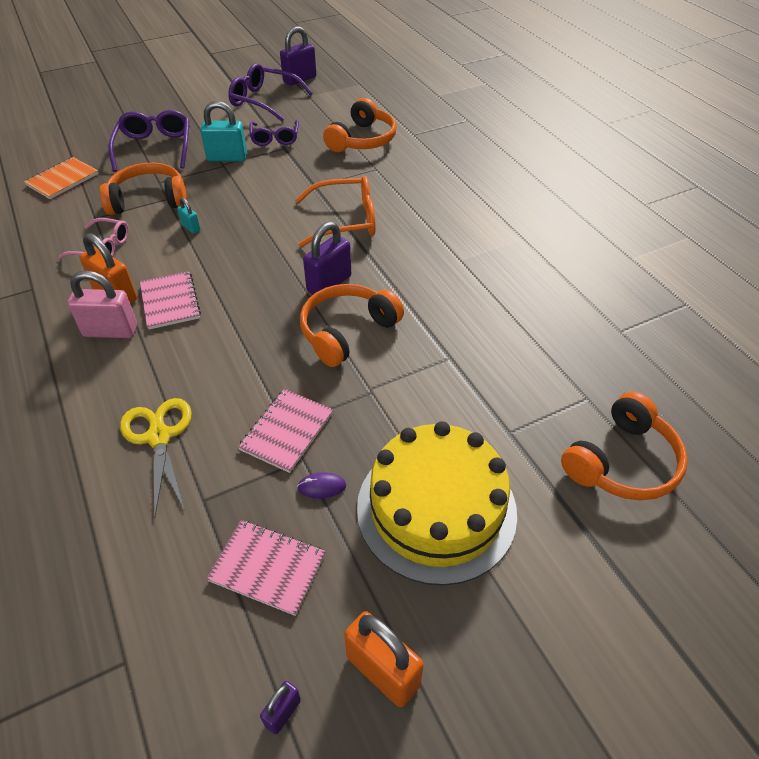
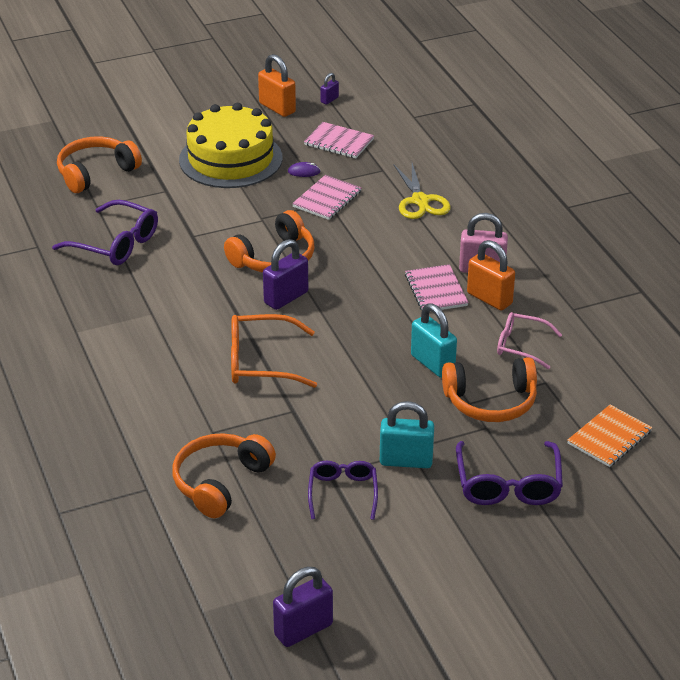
camera: 175 degrees left, 10 degrees down
(191, 227) = (432, 363): turquoise padlock -> turquoise padlock, size x1.95
(265, 101) = (361, 575): purple glasses -> purple glasses (115, 243)

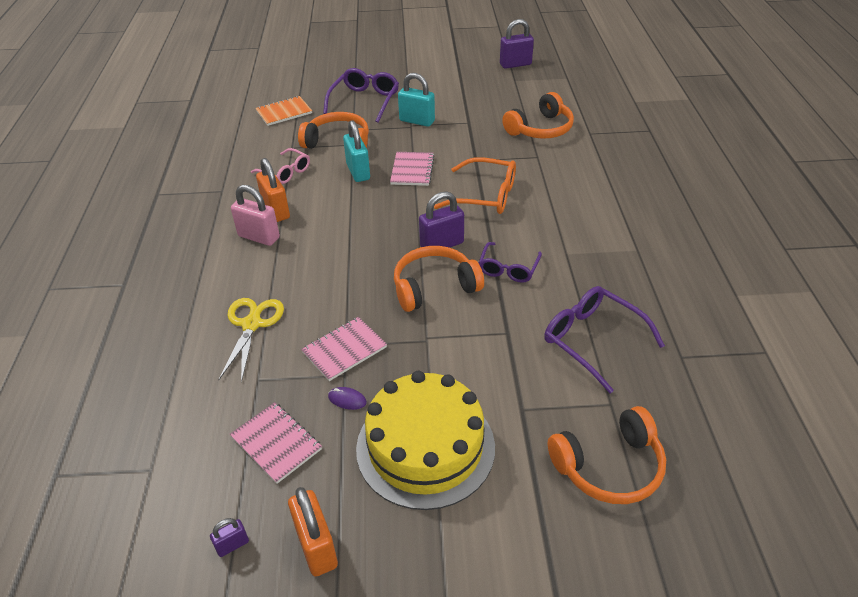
camera: 160 degrees left, 5 degrees up
(343, 493) = (465, 112): purple glasses -> purple glasses (508, 268)
(436, 290) = (312, 226): pink notebook -> pink notebook (412, 170)

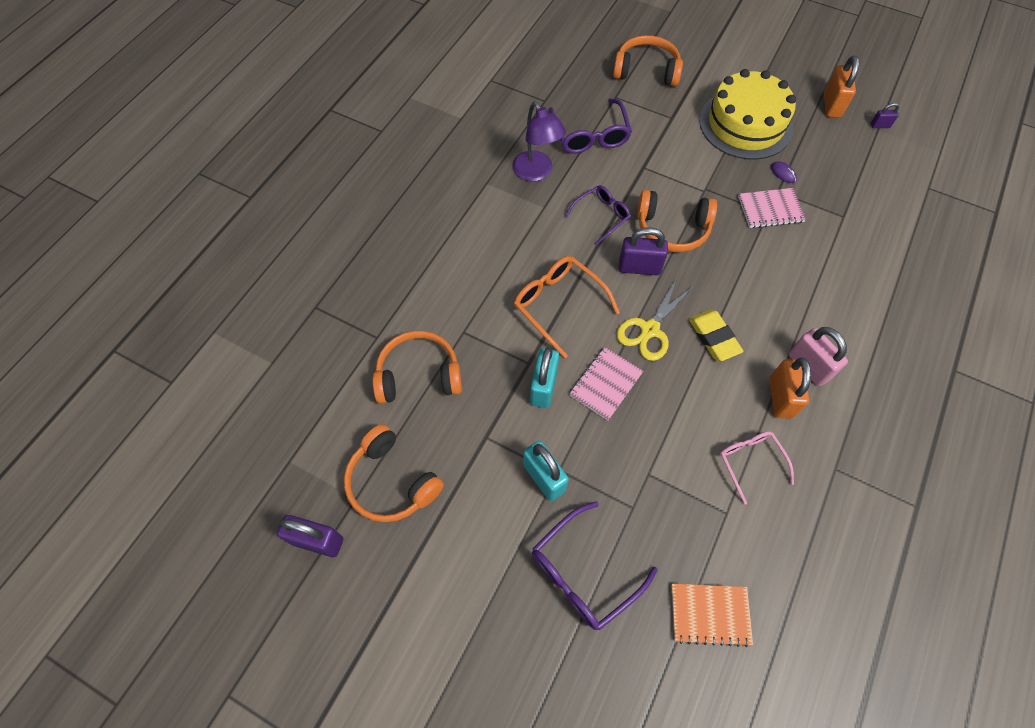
camera: 150 degrees left, 20 degrees up
(252, 324) = (838, 266): yellow scissors -> yellow scissors (649, 330)
(276, 443) = (840, 167): pink notebook -> none
(338, 142) = (664, 488): orange headphones -> orange headphones (391, 482)
(347, 225) = (713, 337): none -> yellow eraser
(358, 172) = (666, 414): turquoise padlock -> turquoise padlock (543, 387)
(604, 278) = (536, 172): none -> purple lamp

